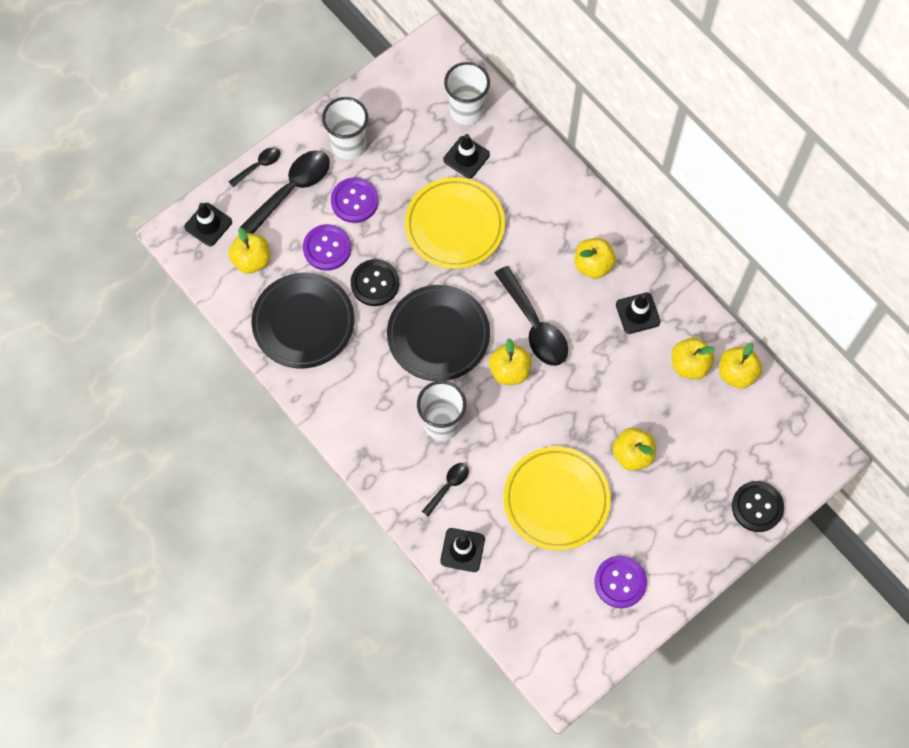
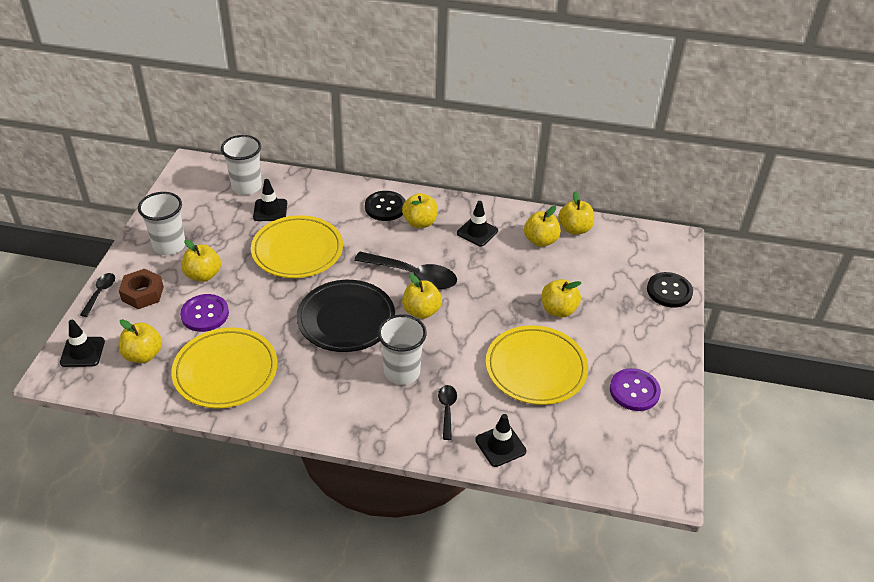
camera: 40 degrees left, 25 degrees down
(292, 190) = (142, 294): black spoon -> brown nut
(303, 323) = (225, 371): black plate -> yellow plate
(354, 201) = (203, 275): purple button -> yellow apple
(375, 283) = (265, 315): black button -> black button (385, 207)

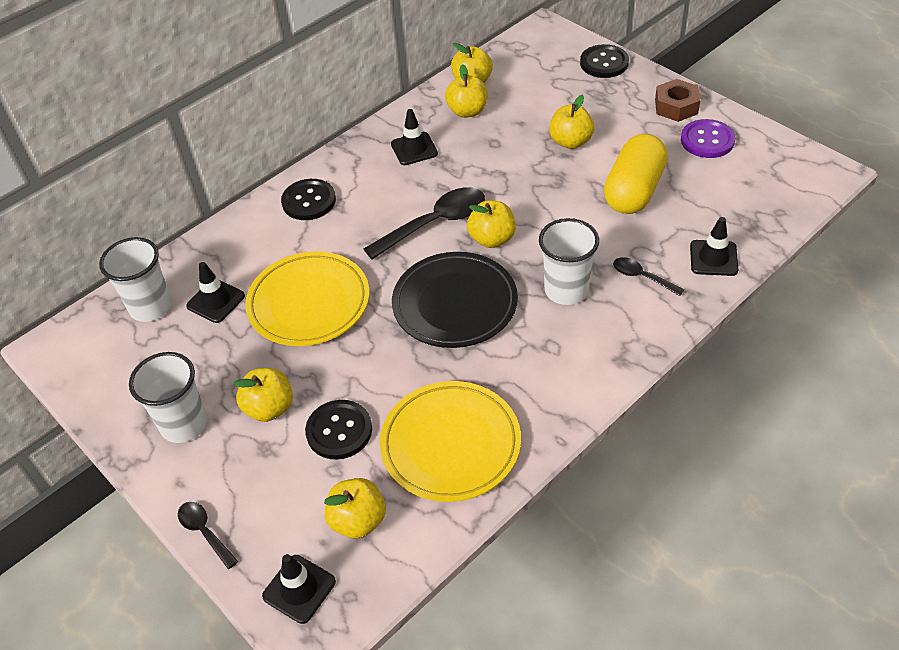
camera: 50 degrees left, 5 degrees up
(142, 294) = (247, 484): brown nut -> brown nut (676, 106)
(205, 314) = (339, 431): purple button -> black button
(420, 222) = (359, 184): yellow apple -> none
(535, 368) = (634, 191): yellow plate -> yellow capsule

